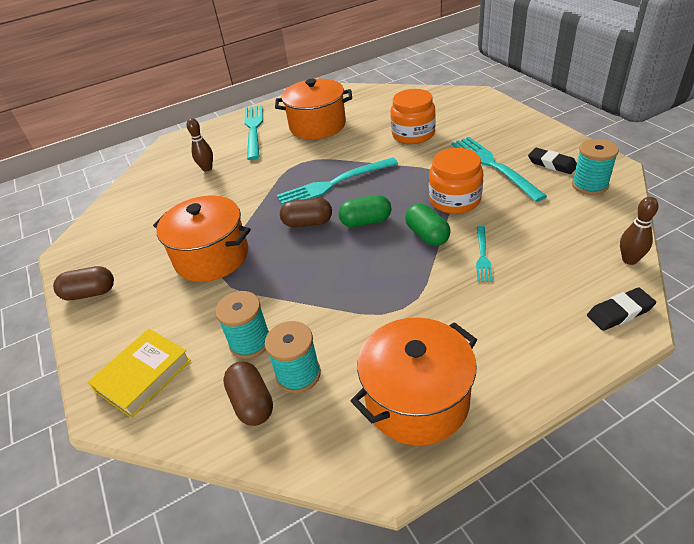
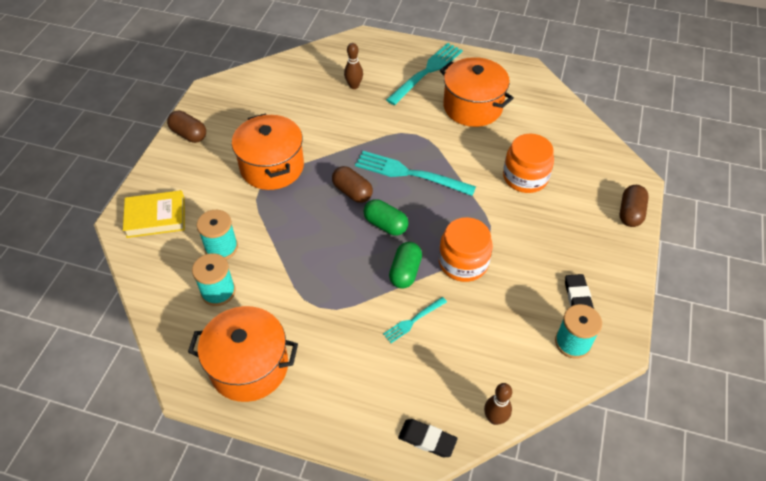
camera: 40 degrees right, 10 degrees up
(251, 402) = (180, 285): brown capsule -> brown capsule (630, 213)
(492, 165) = (534, 259): turquoise fork -> none

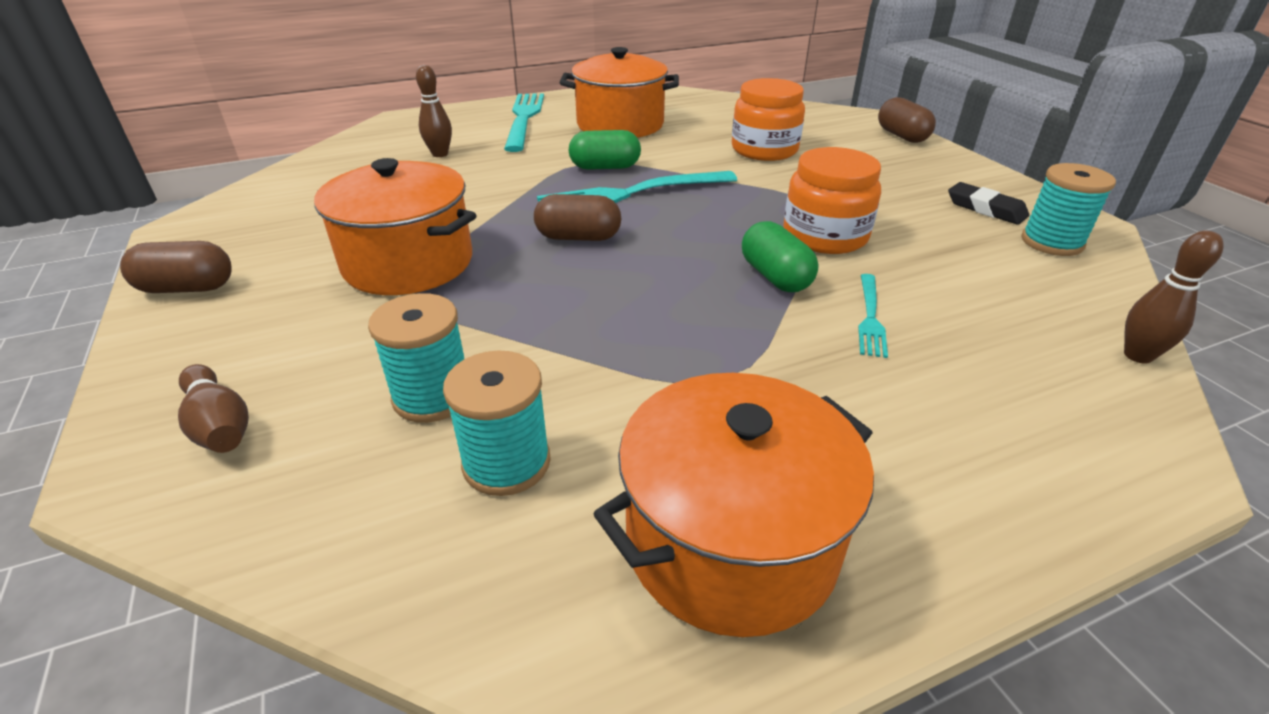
camera: 40 degrees left, 15 degrees down
(156, 217) = (219, 425): yellow book -> brown bowling pin
(385, 225) = (674, 247): green capsule -> green capsule (605, 167)
(427, 440) = (1132, 437): black eraser -> none

